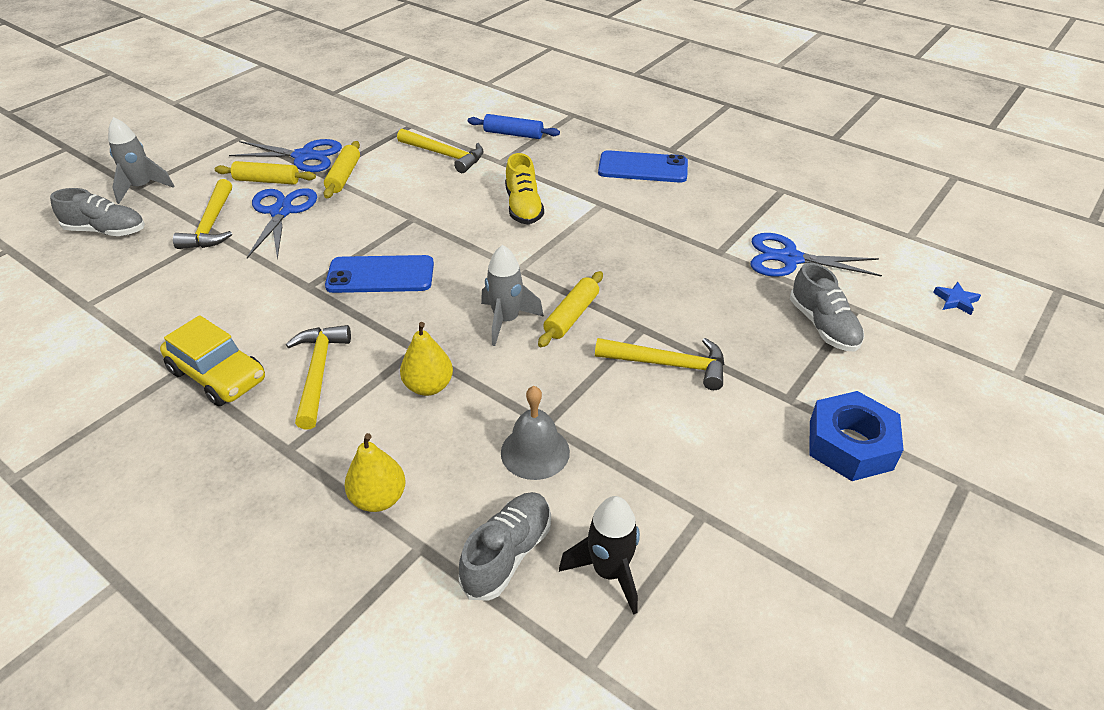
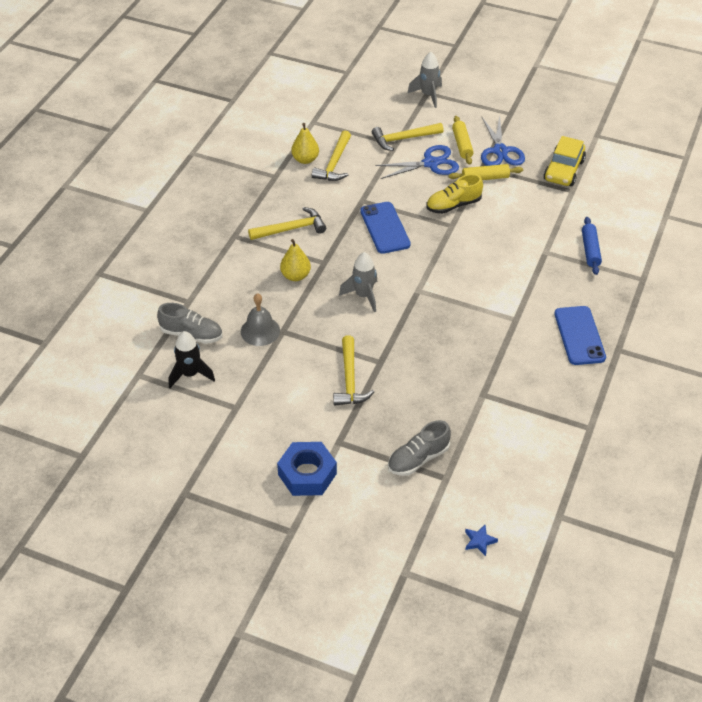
camera: 75 degrees right, 5 degrees up
(106, 231) = (379, 100): grey shoe -> none
(218, 375) = (277, 192): yellow car -> yellow car (563, 170)
(379, 498) = (213, 278): yellow pear -> yellow pear (305, 159)
(445, 155) = (539, 220): yellow hammer -> yellow hammer (334, 163)
(523, 207) = (490, 277): yellow shoe -> yellow shoe (453, 205)
(571, 316) = (379, 325): yellow rolling pin -> none
(789, 259) = (492, 437): blue scissors -> none

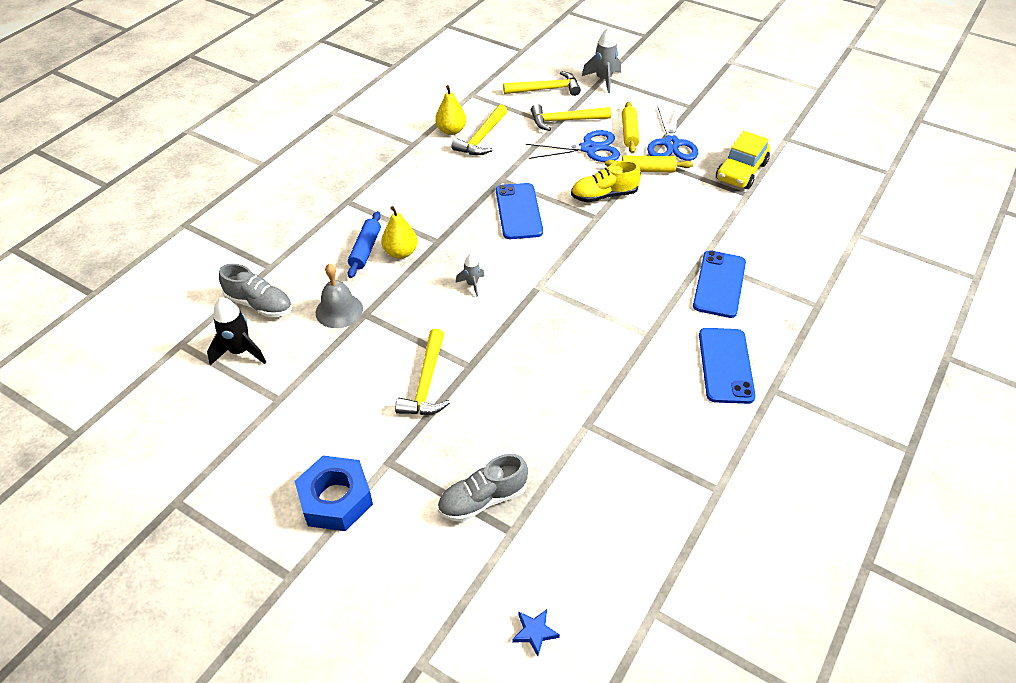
camera: 10 degrees right, 0 degrees up
(291, 229) = (413, 201): yellow hammer -> yellow hammer (546, 89)
(363, 296) = (472, 284): grey rocket -> grey rocket, size x0.58
(563, 271) = (719, 284): none -> blue phone
(590, 250) = (757, 263): blue rolling pin -> blue rolling pin (365, 250)

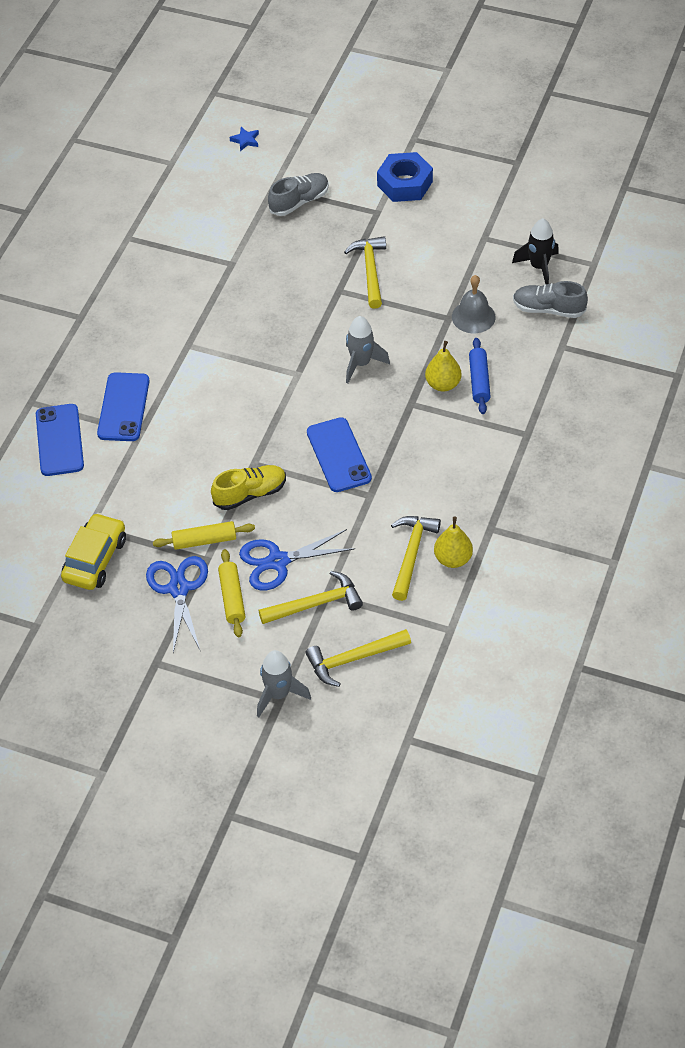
camera: 170 degrees right, 5 degrees up
(472, 284) = (361, 364): grey rocket -> grey rocket, size x1.72
(726, 365) = (119, 330): blue phone -> blue phone (59, 440)

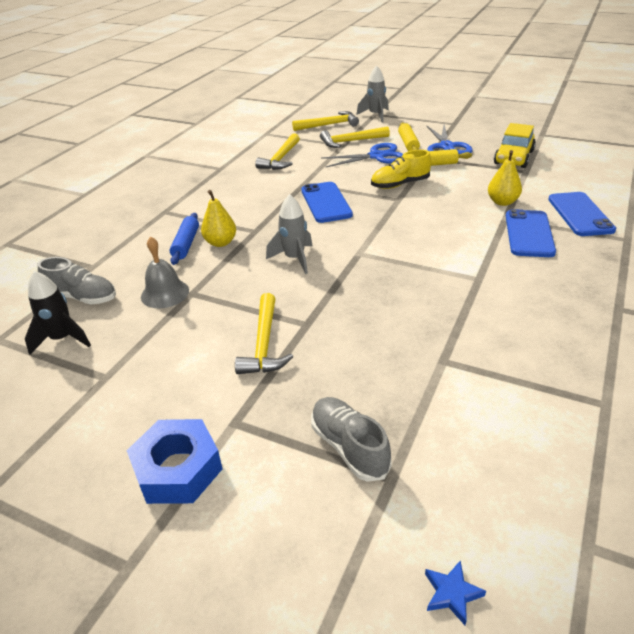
camera: 175 degrees left, 15 degrees down
(299, 202) = (349, 447): grey shoe -> grey shoe turned 90 degrees clockwise
(453, 559) = (253, 157): yellow pear -> yellow pear (502, 202)

